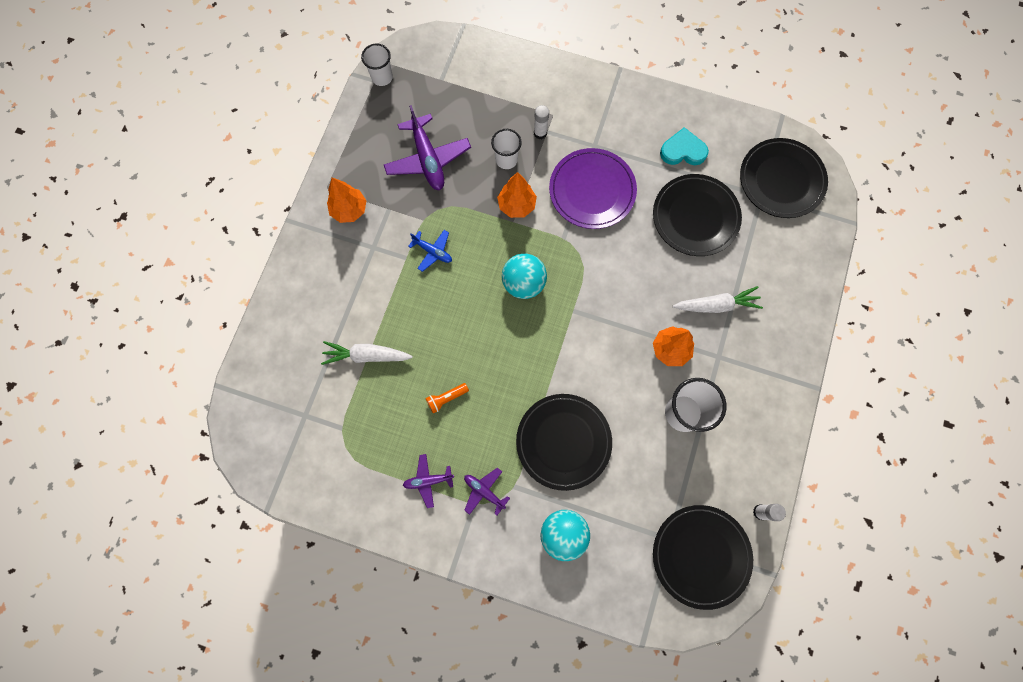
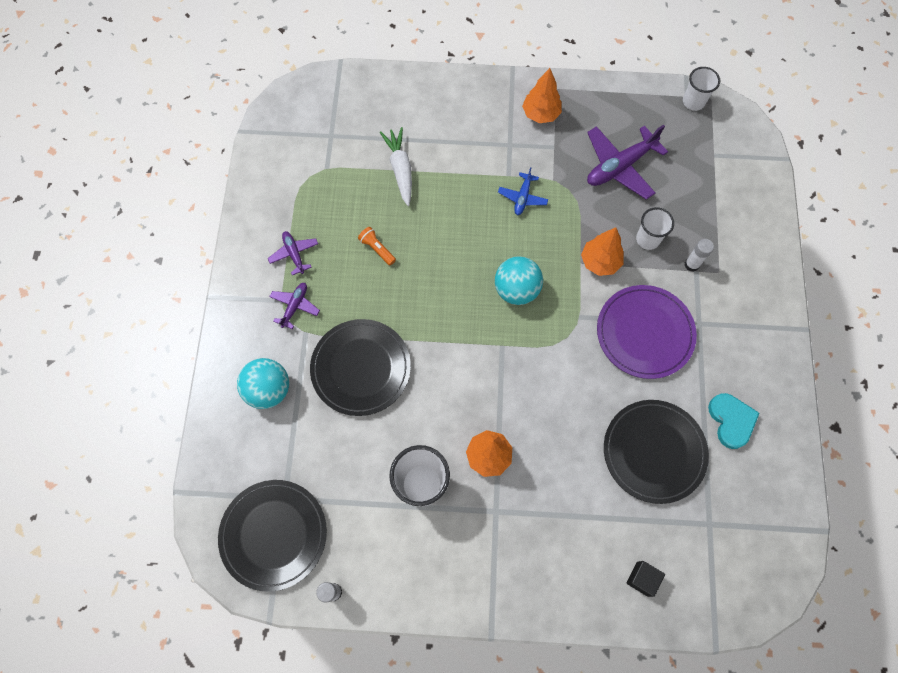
camera: 75 degrees right, 5 degrees down
(716, 305) = (555, 497): white carrot -> none
(781, 180) = (738, 545): black plate -> none
(794, 258) = (642, 579): none -> black cube

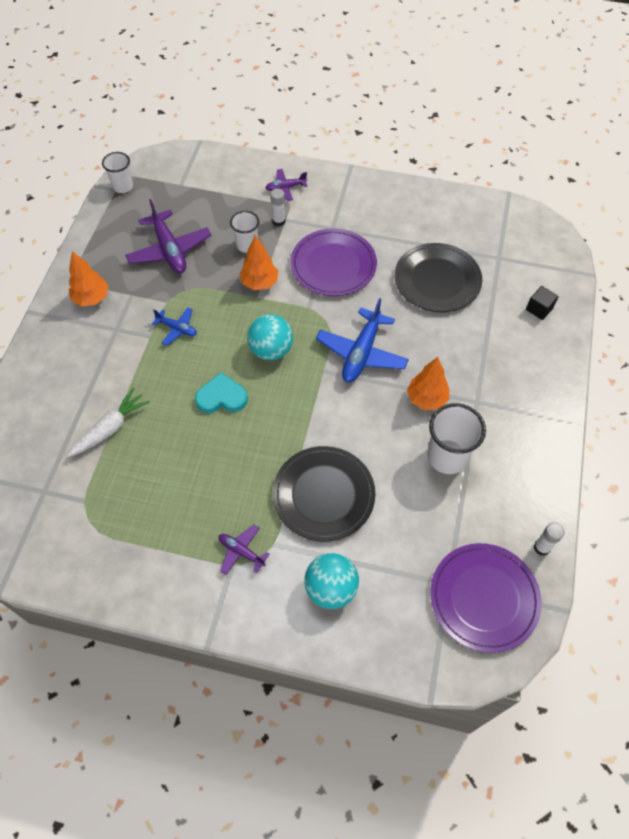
camera: 80 degrees left, 10 degrees down
(274, 534) = (484, 598): black plate -> purple plate
(294, 254) = (179, 546): purple plane -> purple plane (285, 188)
(377, 249) = (196, 463): orange flashlight -> none
(400, 169) = (110, 428): white carrot -> white carrot turned 135 degrees clockwise
(532, 380) = (361, 353): none -> blue plane
(731, 421) = (418, 226): turquoise heart -> turquoise heart (221, 397)

